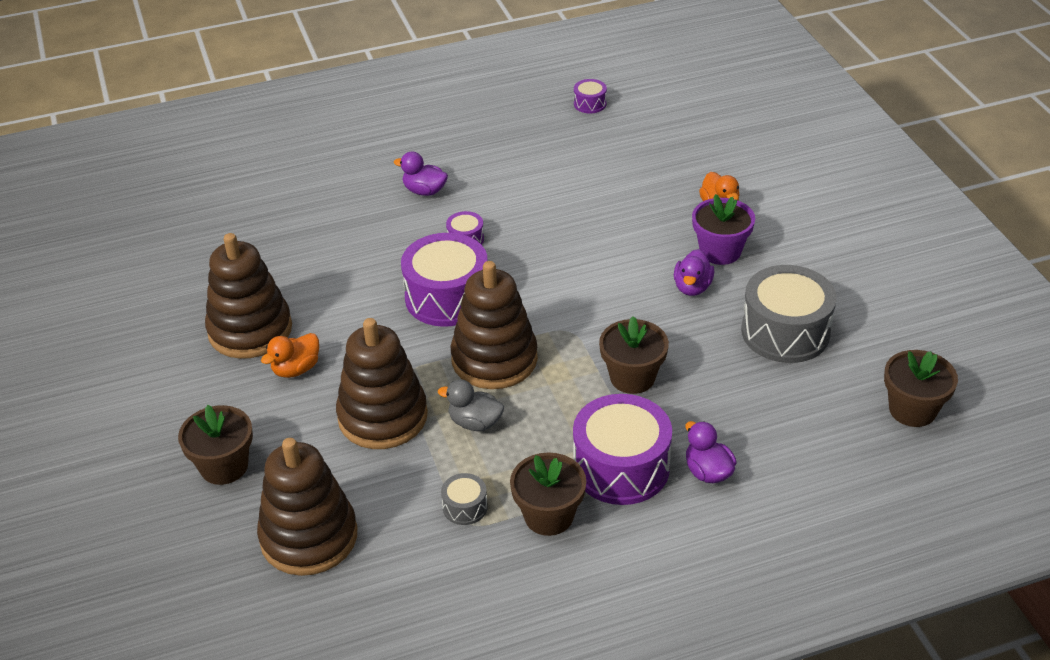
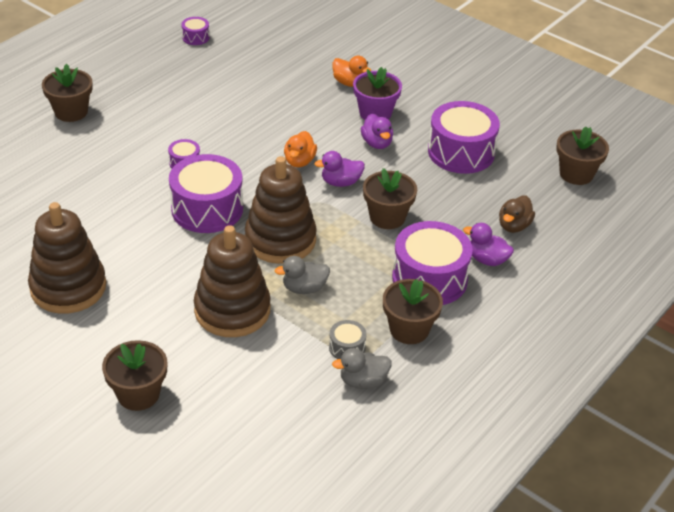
camera: 35 degrees left, 0 degrees up
(296, 369) = (133, 302): orange duck -> orange duck (299, 161)
(309, 537) = (251, 415): brown stacking toy -> none
(399, 148) = (71, 112): none -> brown flower pot
(424, 191) = (121, 138): purple duck -> purple duck (341, 182)
(450, 552) = (363, 381): none -> grey duck
(775, 444) = (514, 226): none -> brown duck
(785, 332) = (461, 152): grey drum -> purple drum

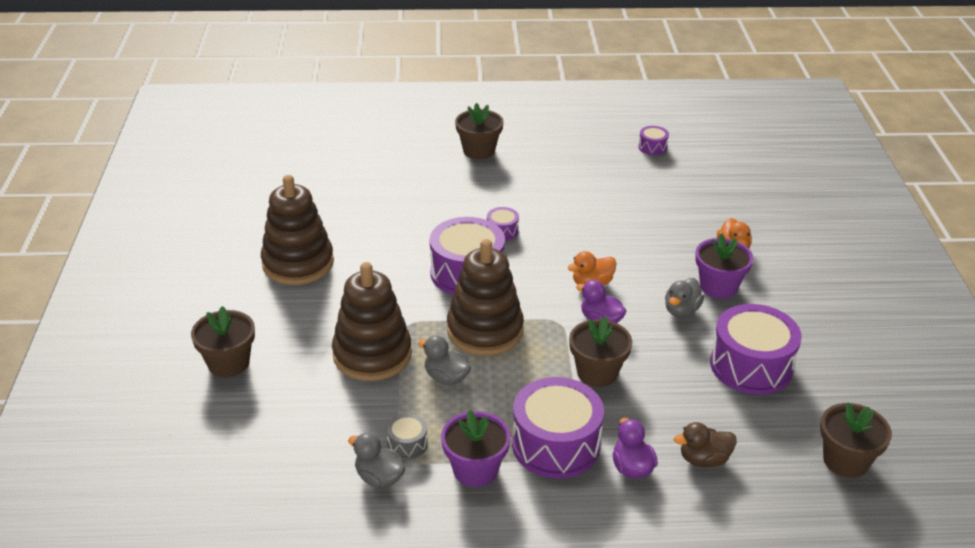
camera: 50 degrees right, 5 degrees down
(377, 143) = (681, 310): purple duck -> grey duck
(409, 329) = (475, 469): brown flower pot -> purple flower pot

